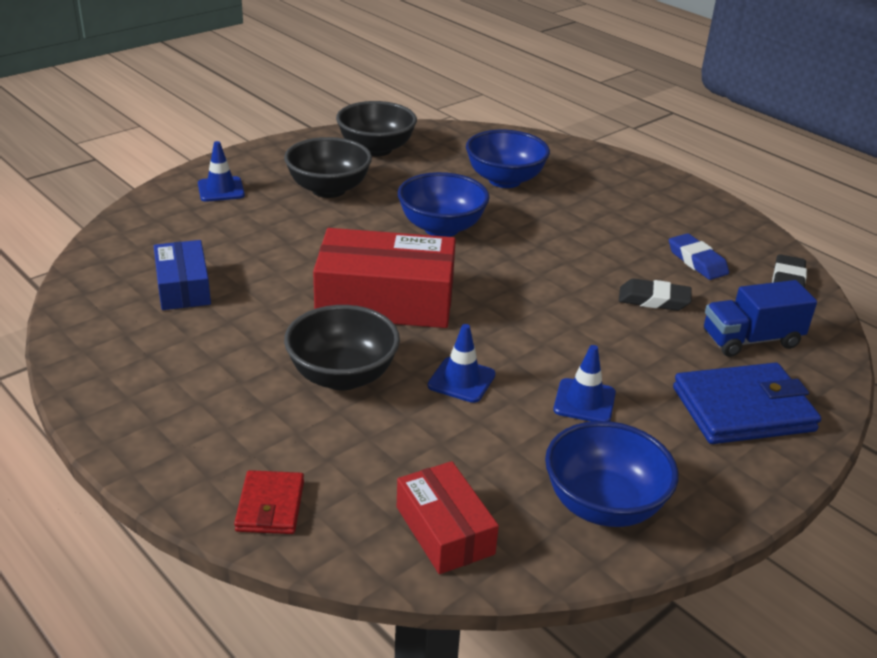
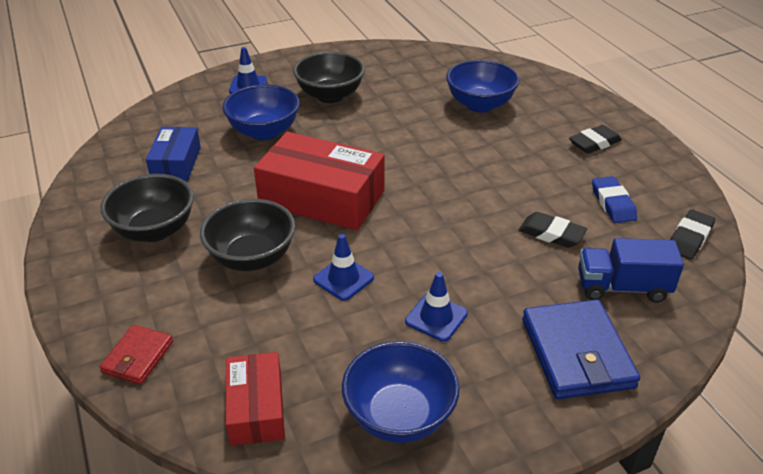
camera: 20 degrees right, 5 degrees up
(376, 149) = (387, 65): black bowl -> black bowl (154, 230)
(441, 228) = (402, 141): blue bowl -> blue bowl (264, 132)
(645, 205) = (594, 143): none -> black eraser
(743, 409) = (576, 353): blue wallet -> blue wallet turned 75 degrees clockwise

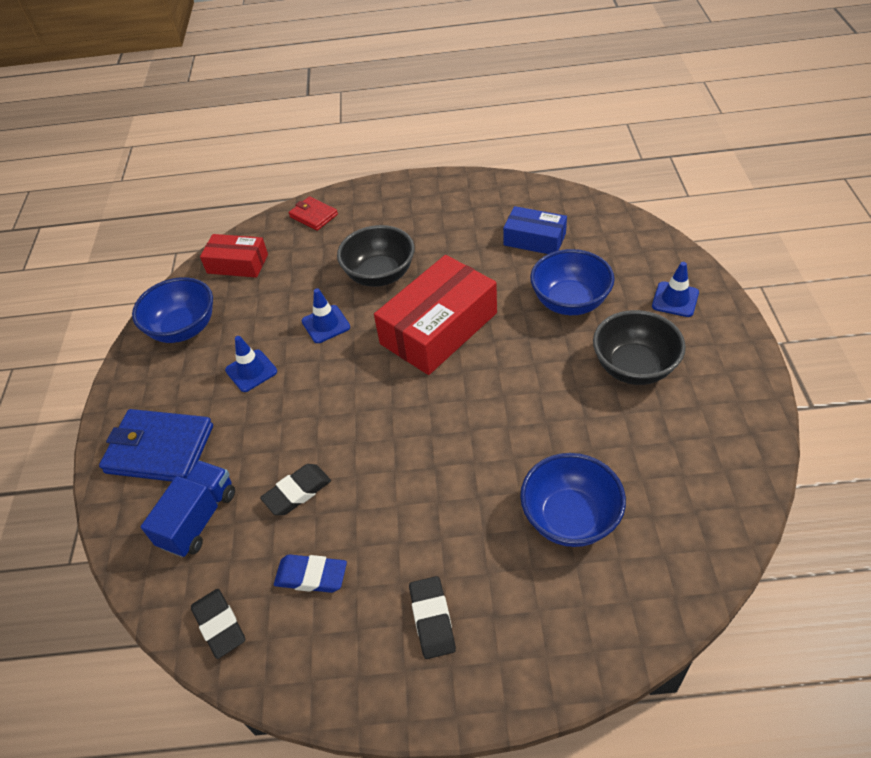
camera: 115 degrees right, 10 degrees up
(154, 230) = (442, 225): black bowl -> none

